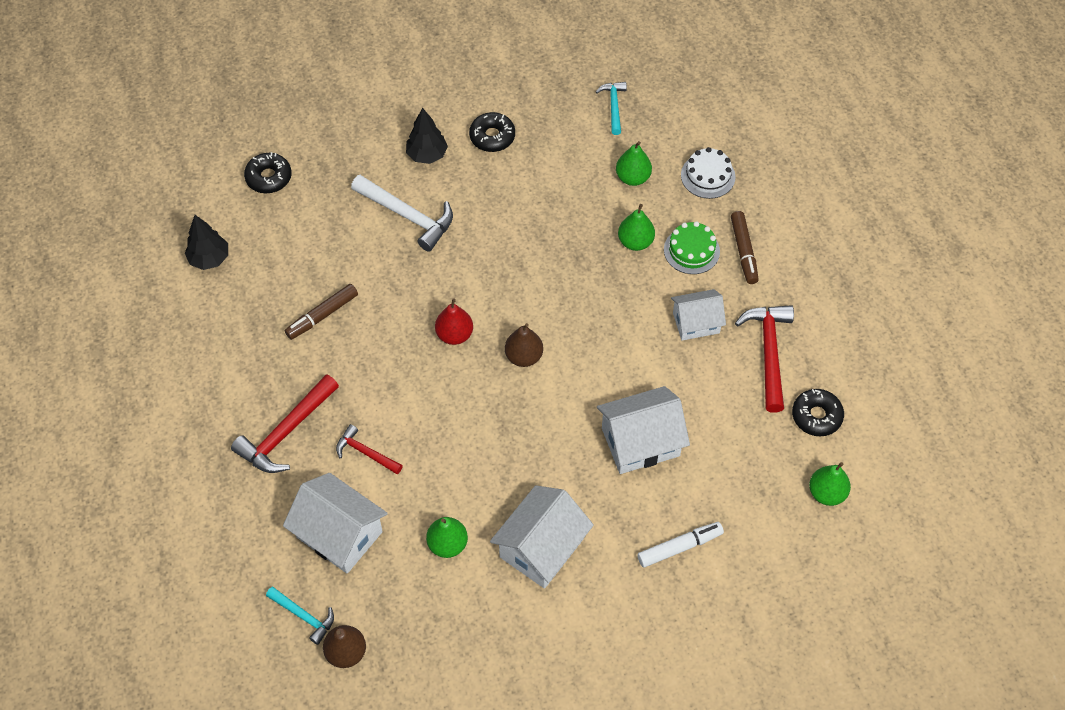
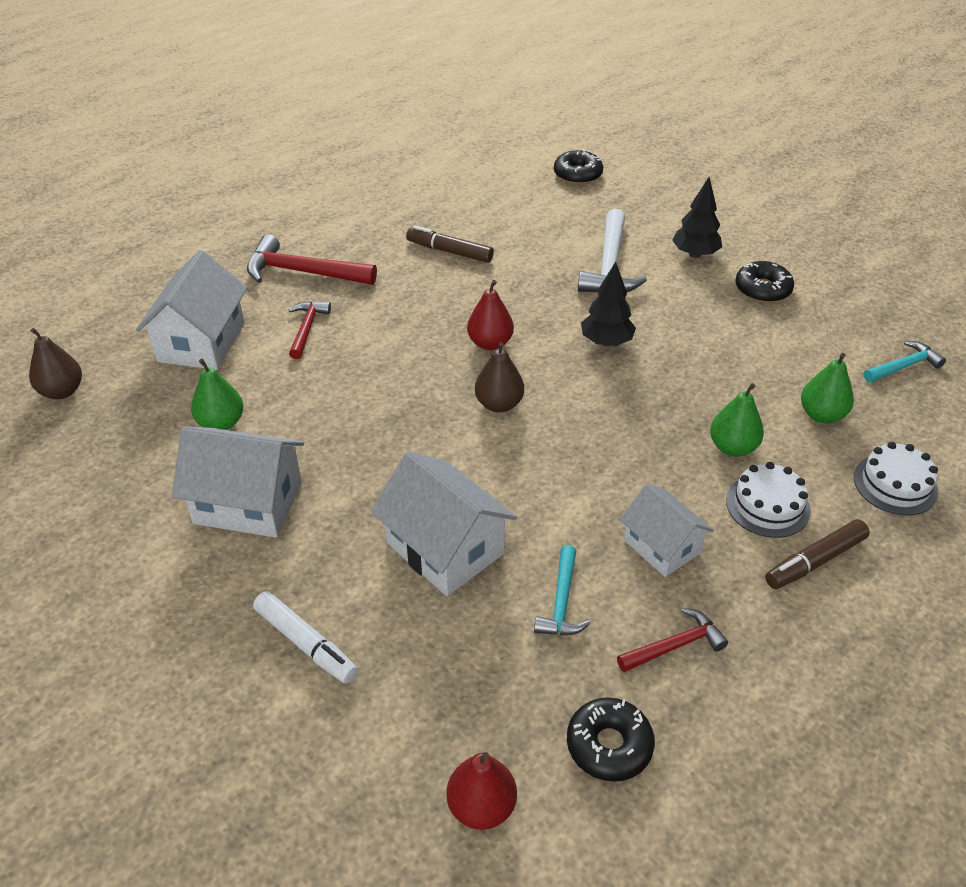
camera: 65 degrees right, 15 degrees down
(209, 259) = (463, 172): black tree -> black tree (606, 342)
(304, 616) = (97, 349): turquoise hammer -> turquoise hammer (562, 602)
(691, 250) = (767, 505): green cake -> white cake
(768, 353) = (674, 645): red hammer -> red hammer, size x0.59
(826, 493) = (481, 806): green pear -> red pear

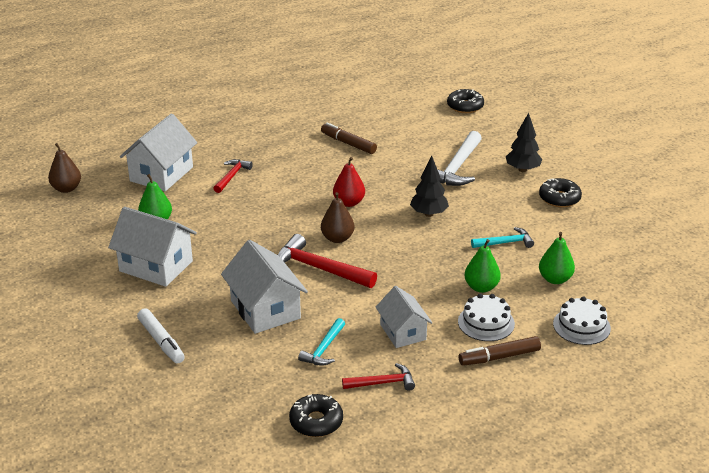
camera: 15 degrees right, 10 degrees down
(303, 272) = (243, 142): red hammer -> red hammer (319, 269)
(481, 806) = (228, 434): red pear -> none
(903, 366) = (633, 260): turquoise hammer -> turquoise hammer (505, 243)

